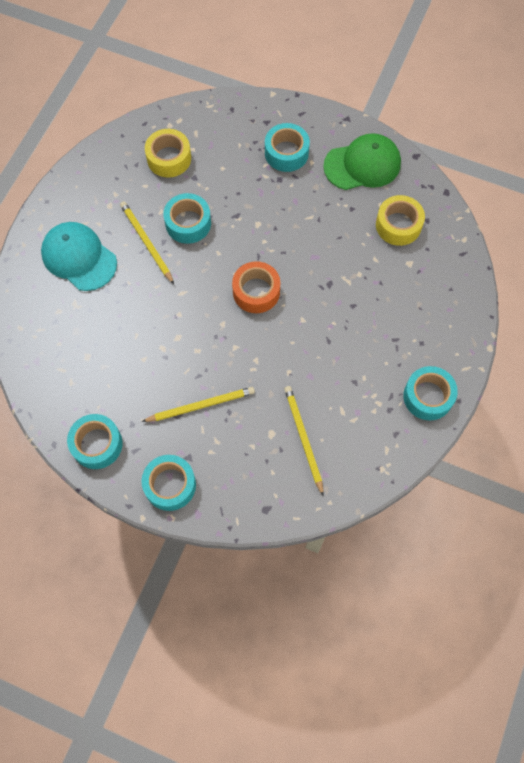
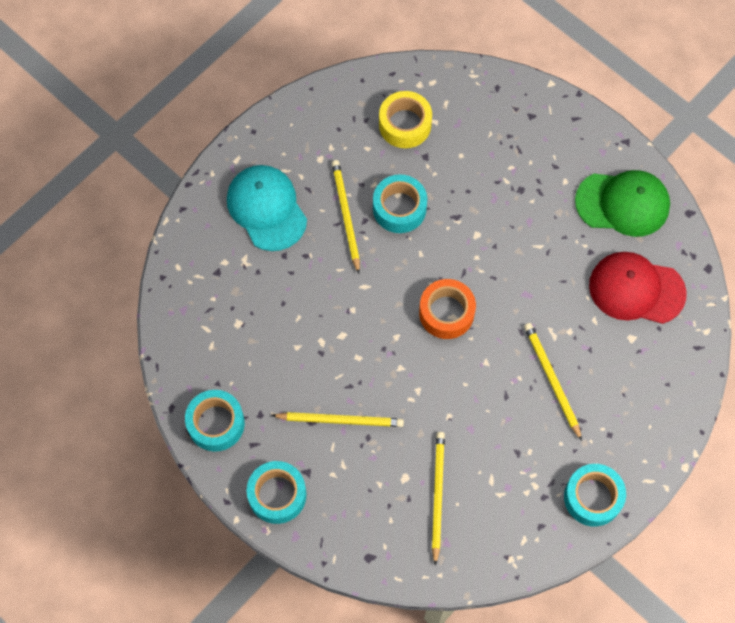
camera: 20 degrees right, 0 degrees up
(286, 153) = (540, 161): turquoise tape -> none
(360, 316) = (551, 380): none -> yellow pencil
(398, 225) = (636, 289): yellow tape -> red cap

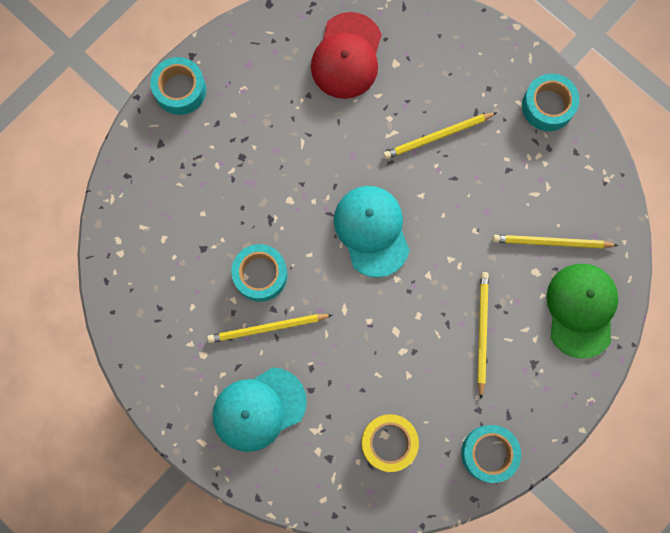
camera: 90 degrees left, 10 degrees up
(277, 495) = (557, 391): turquoise tape -> turquoise tape (180, 90)
(405, 124) = (166, 268): yellow tape -> yellow tape (389, 443)
(446, 313) = (371, 231): orange tape -> turquoise cap
(623, 203) = (258, 63): green cap -> green cap (581, 310)

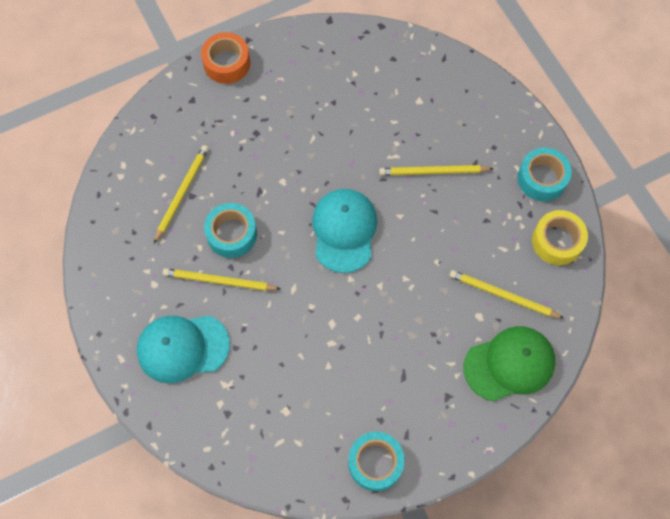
camera: 20 degrees right, 10 degrees down
(180, 90) = (227, 63): turquoise tape -> orange tape
(347, 56) = (379, 82): red cap -> none
(389, 443) = (287, 419): yellow tape -> yellow tape (557, 241)
(482, 332) = (410, 352): yellow pencil -> yellow pencil (182, 193)
(581, 310) = (509, 364): green cap -> green cap turned 45 degrees clockwise

